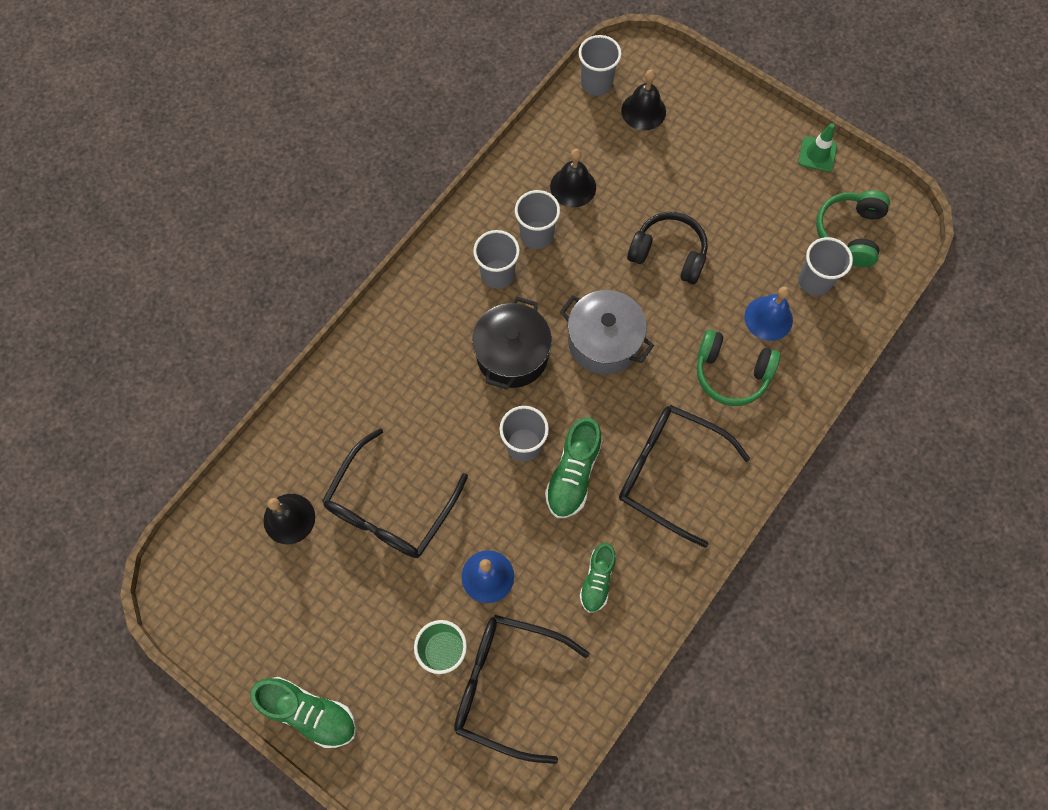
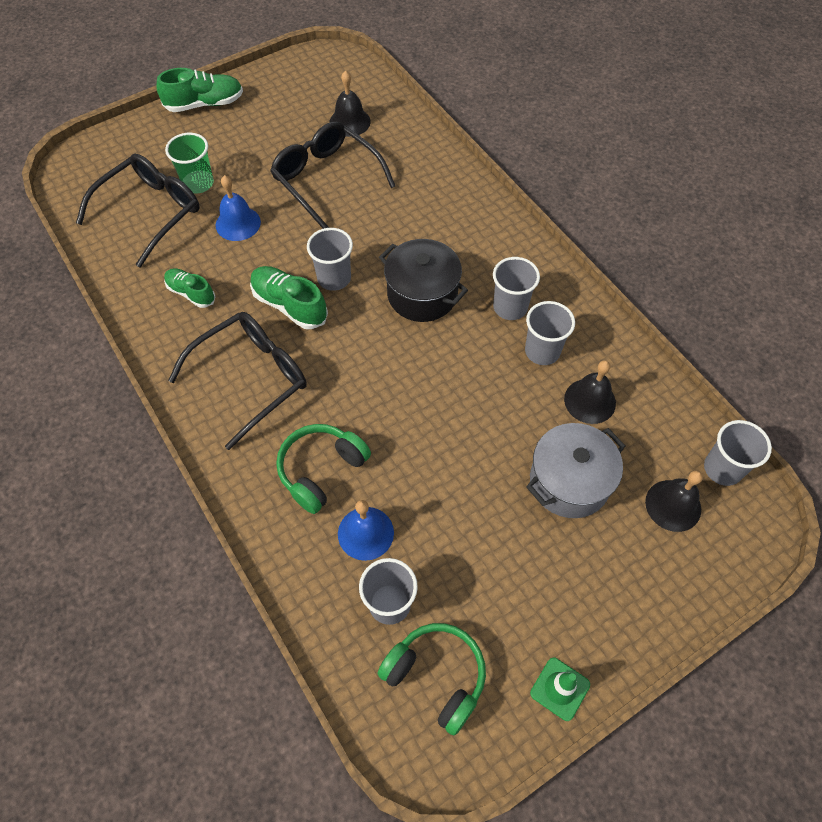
camera: 110 degrees right, 10 degrees down
(309, 713) = (205, 104): green shoe -> green shoe turned 150 degrees counterclockwise
(603, 342) = (404, 370): grey pot -> grey pot (569, 482)
(668, 254) = (479, 463): black headphones -> none

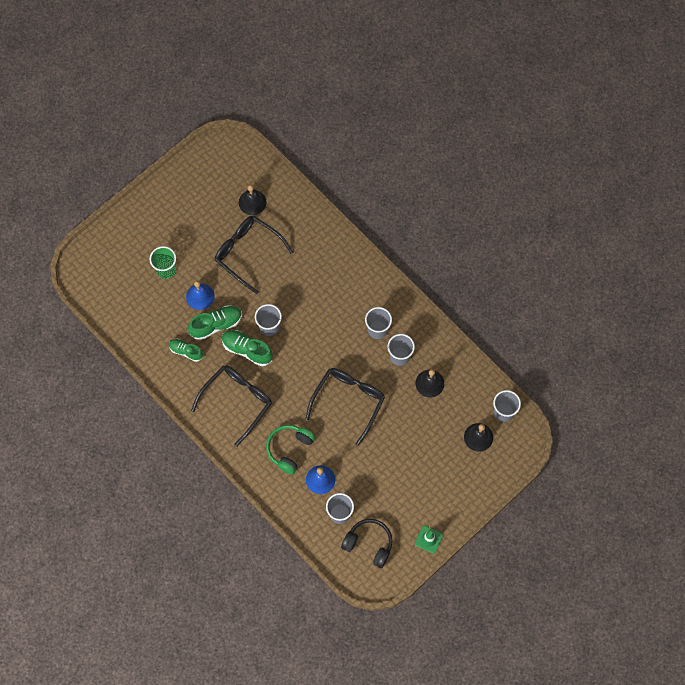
camera: 10 degrees left, 10 degrees up
(150, 212) = (142, 297): black glasses -> black glasses (348, 401)
(205, 104) = (150, 202): green shoe -> green shoe (216, 325)
(422, 294) = (324, 329): black pot -> none
(436, 677) = (369, 544): green headphones -> black headphones
(569, 482) = (423, 433): grey pot -> none

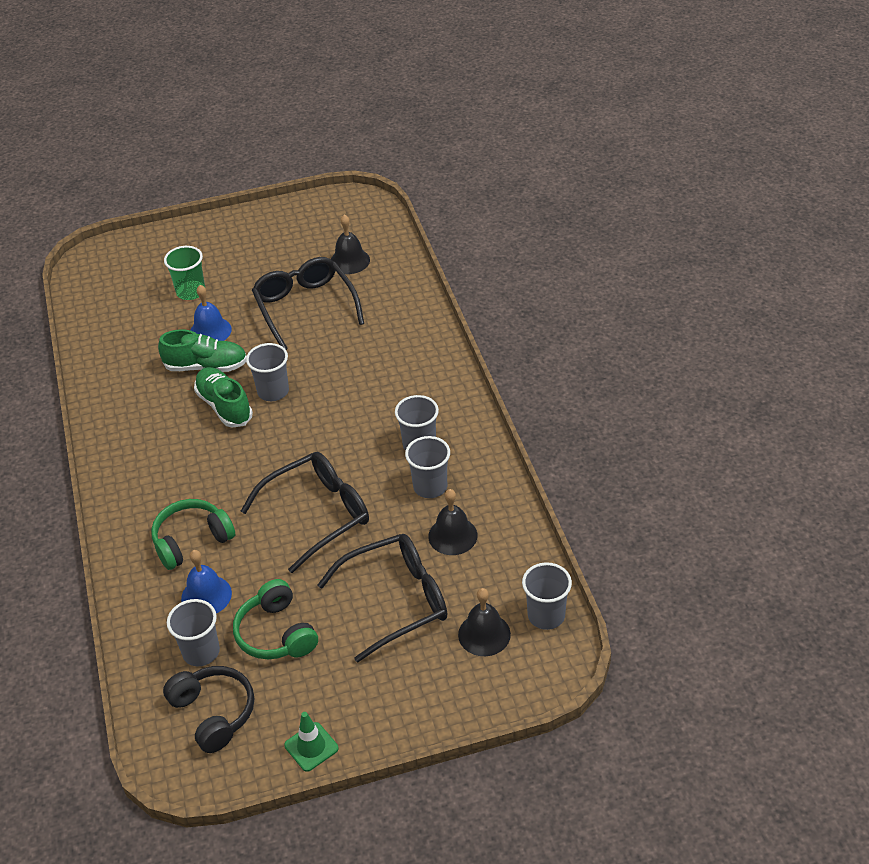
camera: 30 degrees right, 25 degrees down
(186, 351) = (145, 381): green shoe -> none
(237, 401) = (166, 458): black glasses -> black glasses (396, 600)
(372, 485) = (276, 633): none -> green headphones

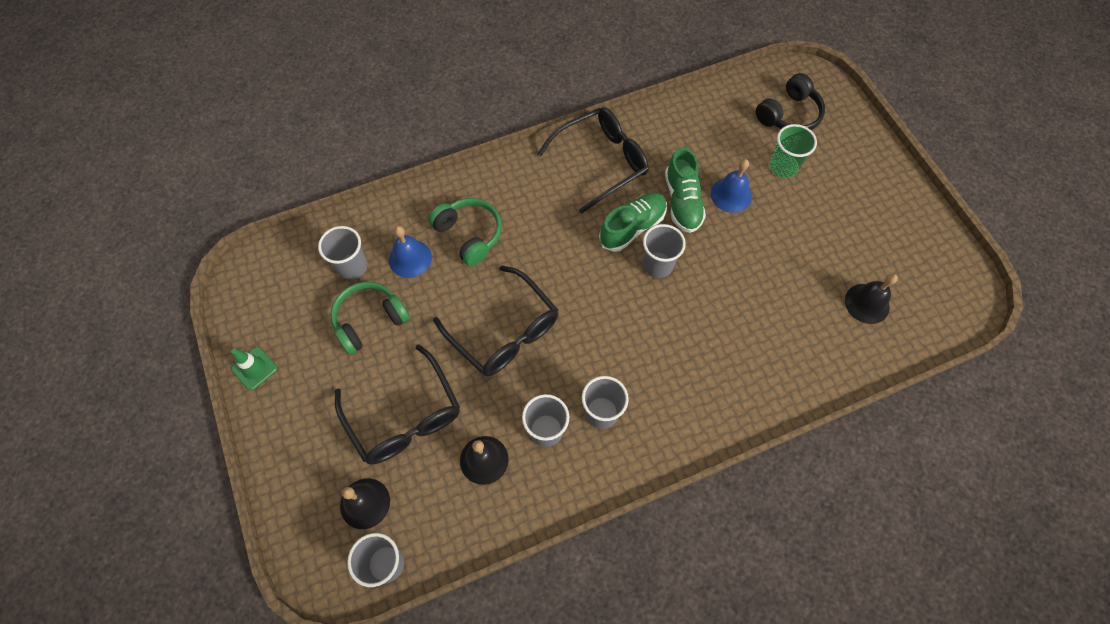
camera: 80 degrees right, 20 degrees up
(213, 713) = (292, 288): black headphones -> black headphones (788, 114)
(305, 307) = (783, 272): black glasses -> black glasses (601, 162)

